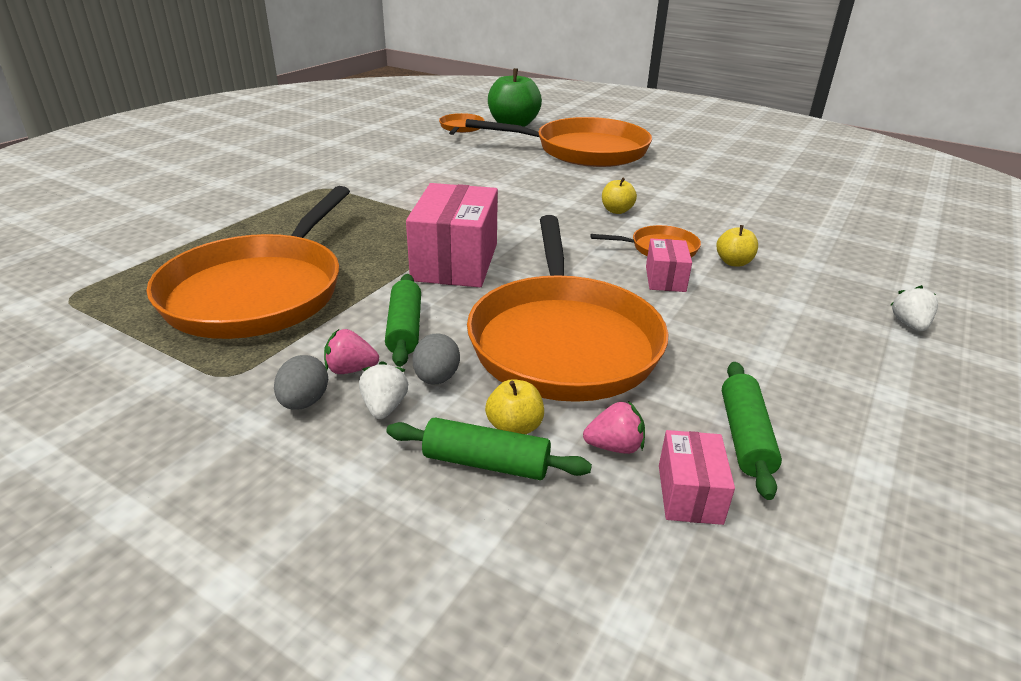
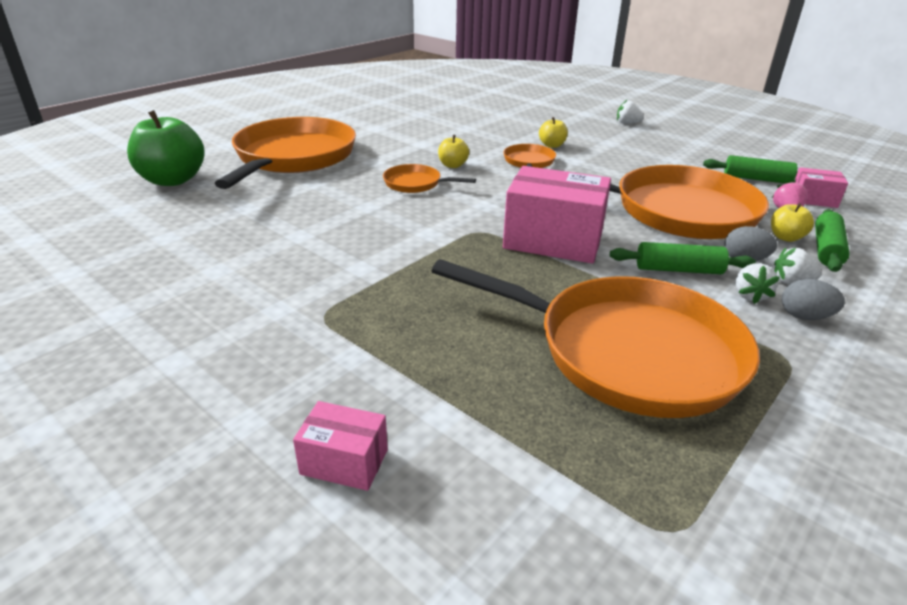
camera: 80 degrees left, 0 degrees up
(351, 369) = (749, 295): pink strawberry -> white strawberry
(461, 128) = (149, 210): orange pan -> orange pan (415, 184)
(665, 279) = (579, 168): pink box -> pink box (344, 462)

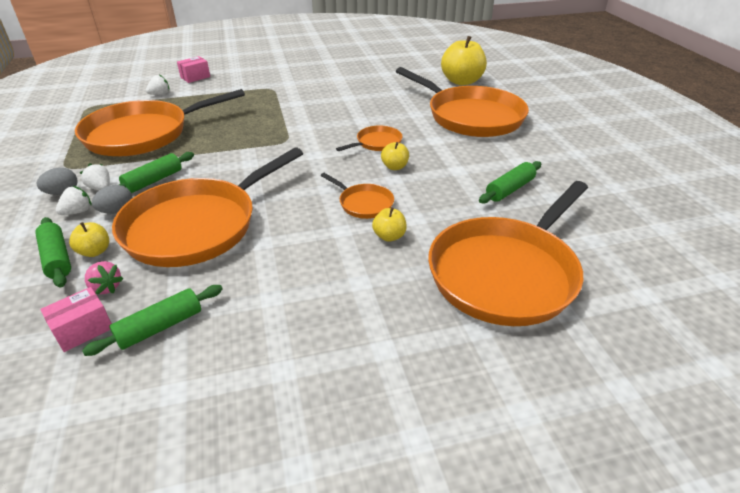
camera: 125 degrees right, 5 degrees up
(173, 180) = (461, 81): green apple -> yellow apple
(428, 125) = (510, 189): none -> green rolling pin
(530, 114) = (506, 273): none -> orange pan
(553, 240) = (242, 158): pink box -> none
(627, 123) = (407, 346): white strawberry -> white strawberry (160, 94)

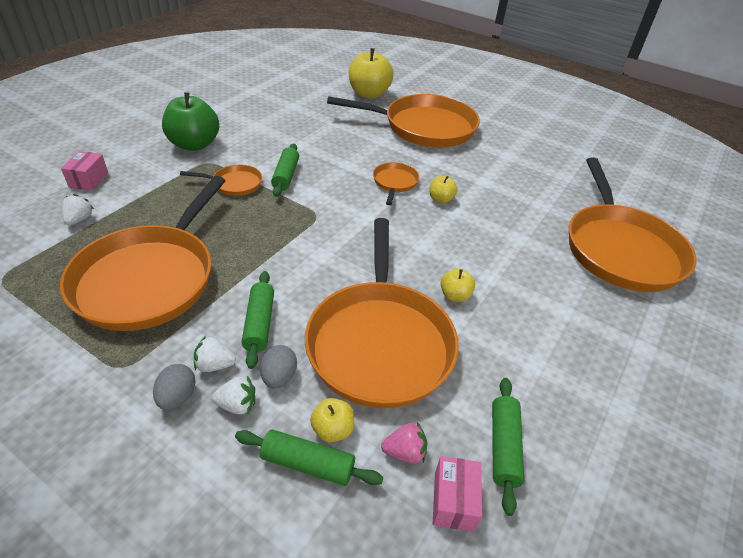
camera: 45 degrees left, 5 degrees up
(78, 212) = (237, 405): white strawberry -> white strawberry turned 90 degrees clockwise
(280, 77) = (194, 144): none -> green apple
(364, 204) = (469, 244): orange pan -> orange pan (235, 183)
(389, 236) = (525, 262): yellow apple -> yellow apple (455, 295)
(510, 189) = (536, 182): green rolling pin -> green rolling pin (286, 176)

